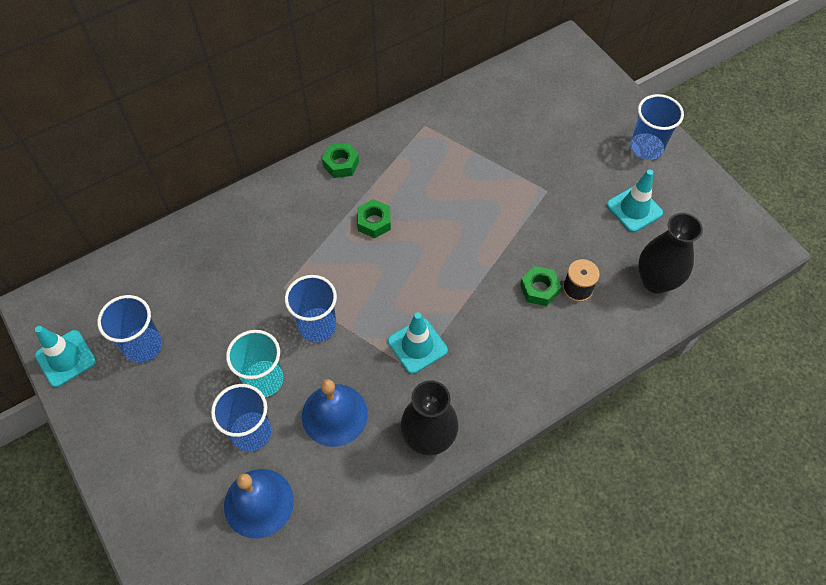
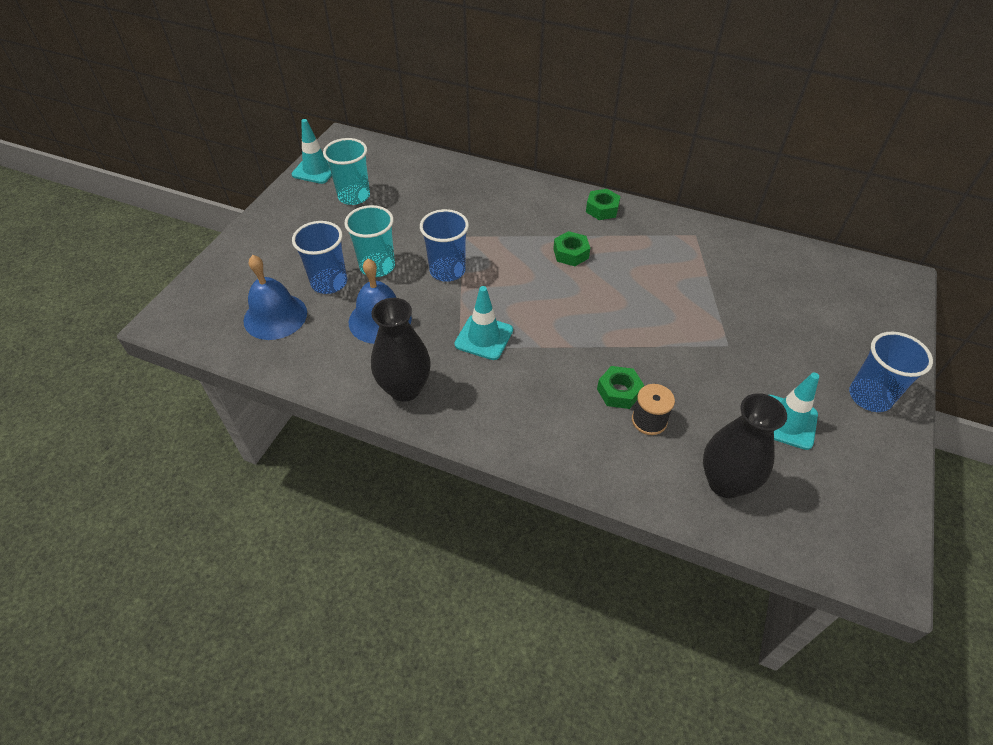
camera: 55 degrees right, 10 degrees down
(143, 346) = (354, 196): blue cup -> turquoise cup

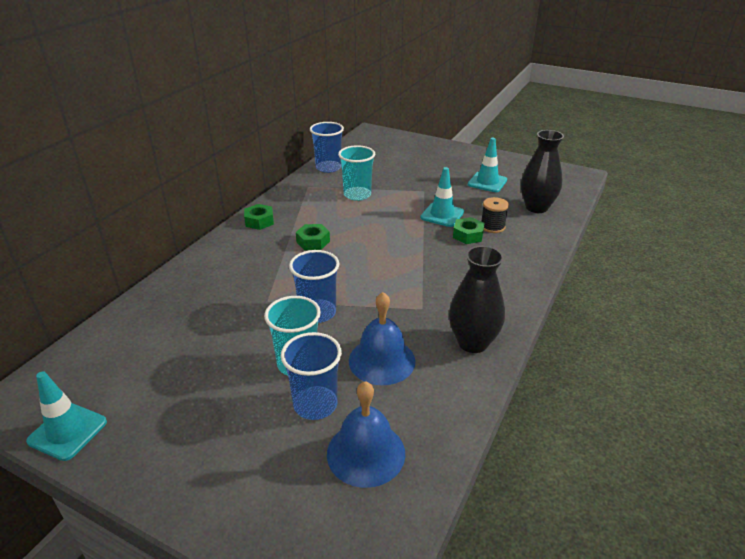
camera: 85 degrees left, 15 degrees down
(354, 196) = (154, 387): turquoise cup -> turquoise cup (357, 195)
(484, 337) = (410, 294): turquoise traffic cone -> turquoise traffic cone (442, 215)
(870, 396) = (465, 157): blue cup -> blue cup (328, 167)

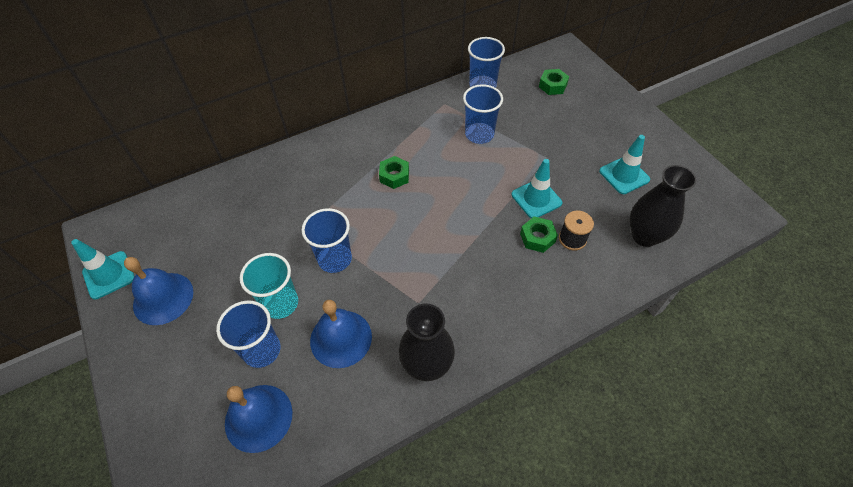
camera: 35 degrees right, 20 degrees up
(160, 418) = (163, 298): none -> blue bell
(259, 221) = (371, 130): green nut -> green nut (552, 86)
(357, 195) = (479, 134): turquoise cup -> blue cup

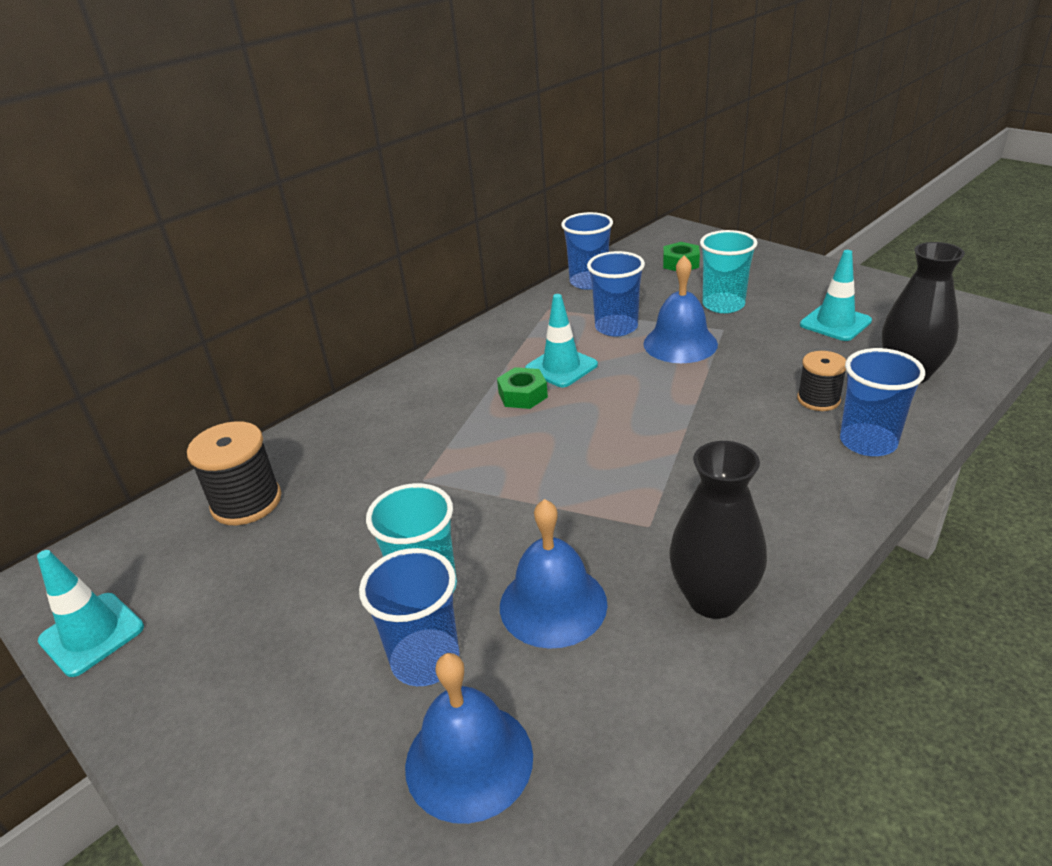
camera: 15 degrees left, 20 degrees down
(163, 298) = (209, 638): blue bell -> blue bell (680, 343)
(210, 210) = (246, 502): none -> black spool
(335, 259) = (486, 509): blue cup -> blue cup (868, 442)
(536, 199) = (739, 371): turquoise traffic cone -> turquoise traffic cone (561, 367)
(537, 238) = (770, 410): green nut -> none
(559, 135) = (723, 305): none -> turquoise cup

